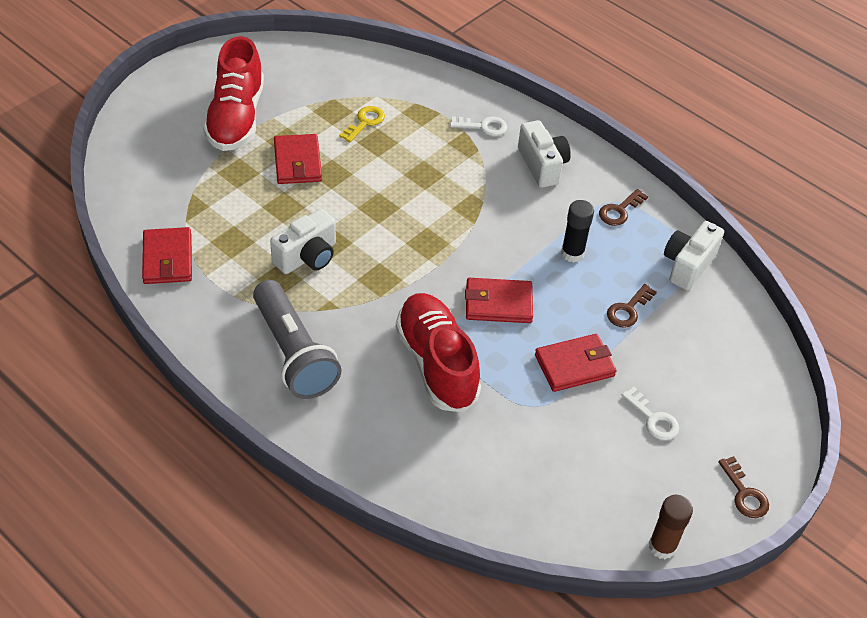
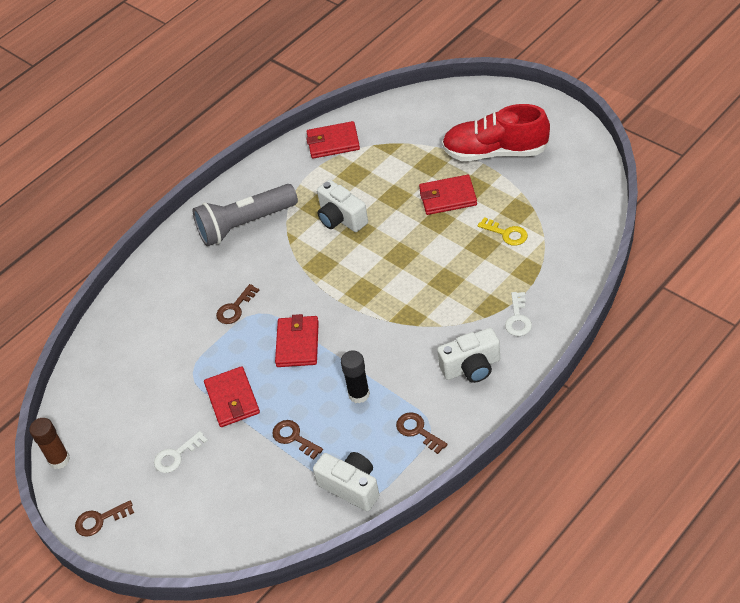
camera: 100 degrees right, 0 degrees up
(436, 363) = (235, 308): red shoe -> brown key

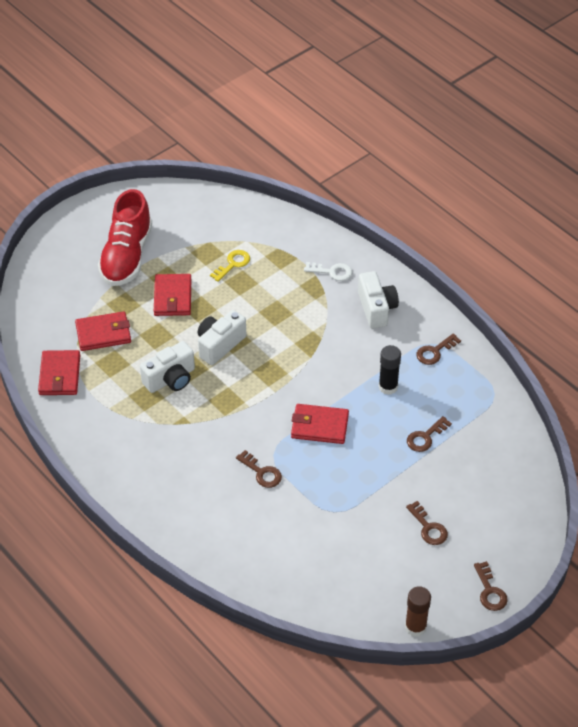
camera: 90 degrees left, 0 degrees up
(176, 456) = (428, 528): white key -> brown key
(232, 399) = (372, 481): red wallet -> red wallet (103, 334)
(245, 225) = (151, 458): grey flashlight -> none
(351, 487) = (483, 402): white camera -> white camera (219, 345)

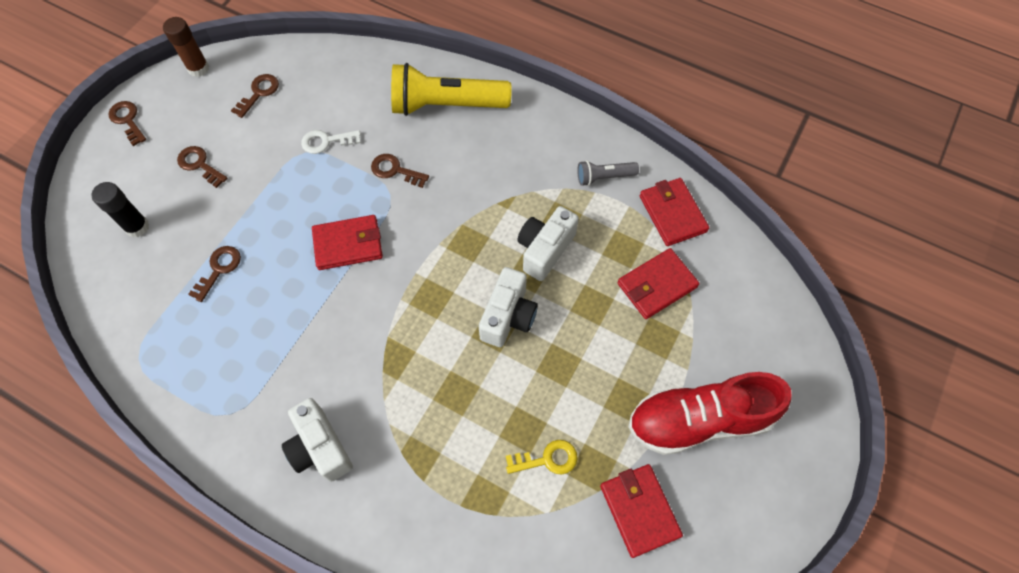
camera: 160 degrees right, 15 degrees up
(95, 416) = (604, 177): none -> grey flashlight
(127, 256) = (699, 420): red shoe -> red shoe turned 90 degrees counterclockwise
(172, 297) = (601, 370): red wallet -> red wallet (639, 510)
(195, 517) = (446, 105): none -> yellow flashlight
(233, 264) = (547, 459): yellow key -> yellow key turned 120 degrees counterclockwise
(332, 272) = (401, 496): white key -> white key (326, 141)
(388, 387) = (278, 324): black glue stick -> black glue stick (137, 227)
(434, 352) = (225, 399): brown key -> brown key (259, 93)

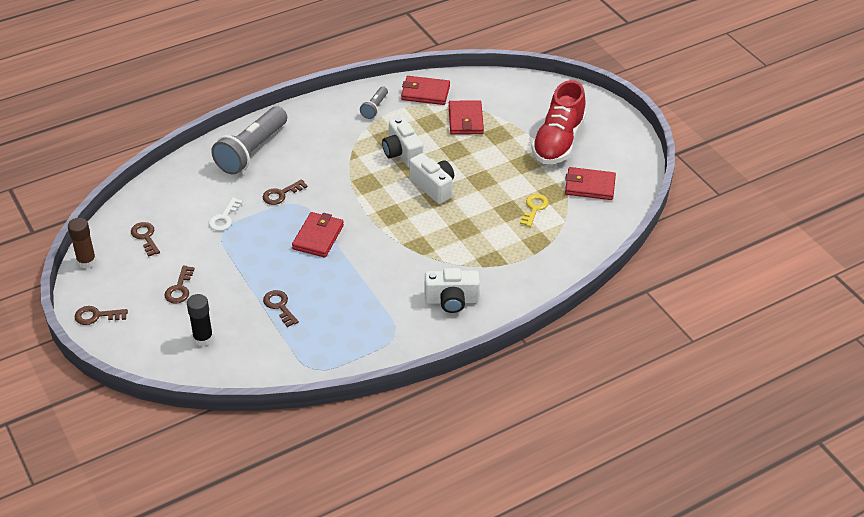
camera: 60 degrees left, 20 degrees down
(199, 164) = (179, 289): brown key -> brown key turned 60 degrees counterclockwise
(446, 105) = (252, 151): yellow flashlight -> grey flashlight

